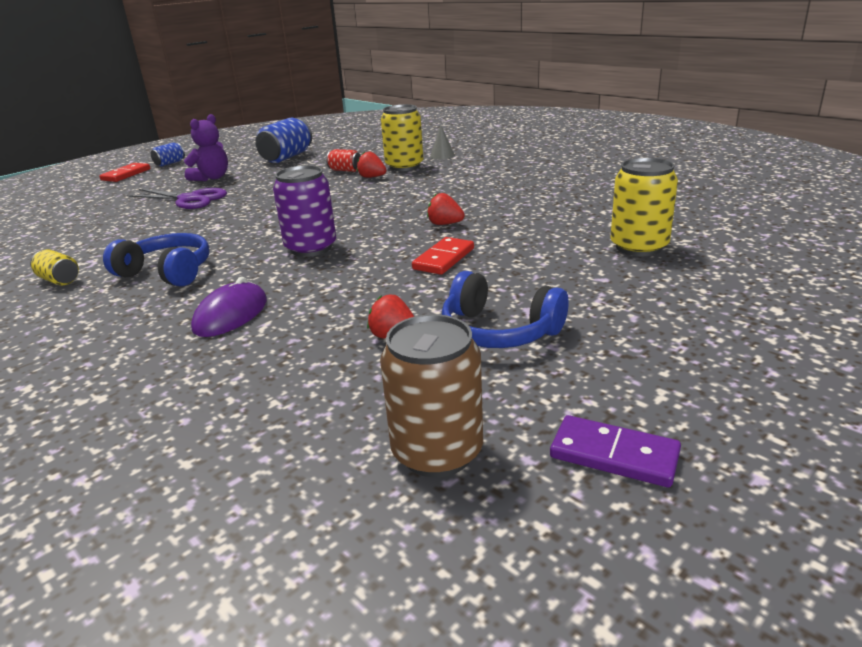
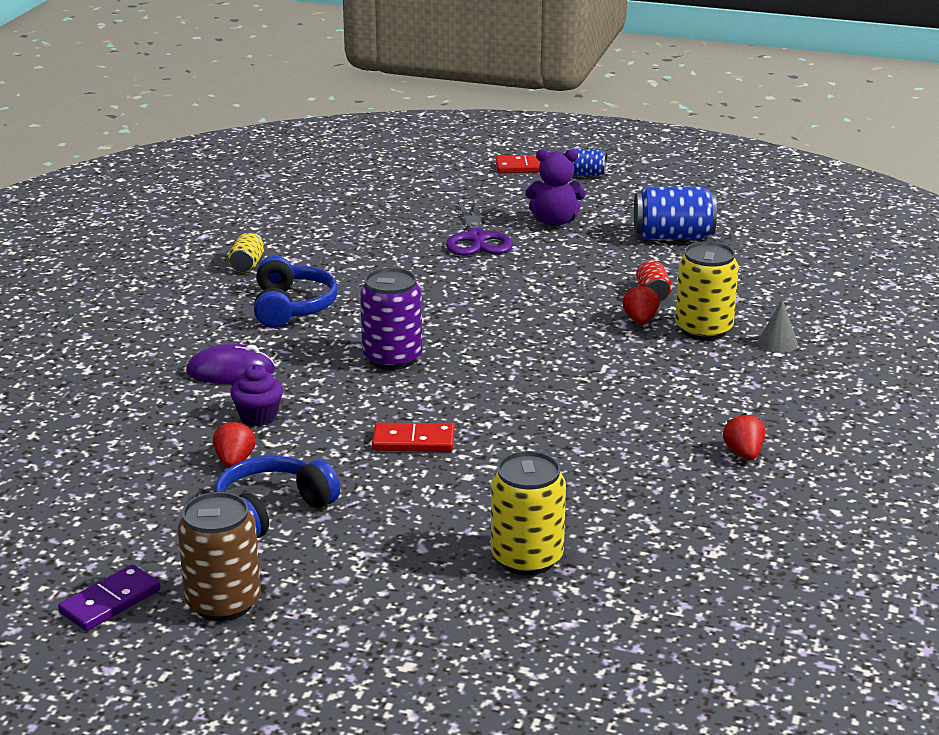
camera: 60 degrees right, 0 degrees up
(329, 313) = (258, 416): none -> purple cupcake
(437, 452) = (82, 526): brown can -> brown can (223, 602)
(445, 224) = (512, 416): red strawberry -> red strawberry (743, 453)
(499, 331) = (271, 511): blue headphones -> blue headphones turned 45 degrees clockwise
(614, 455) = (110, 601): purple domino -> purple domino turned 45 degrees clockwise

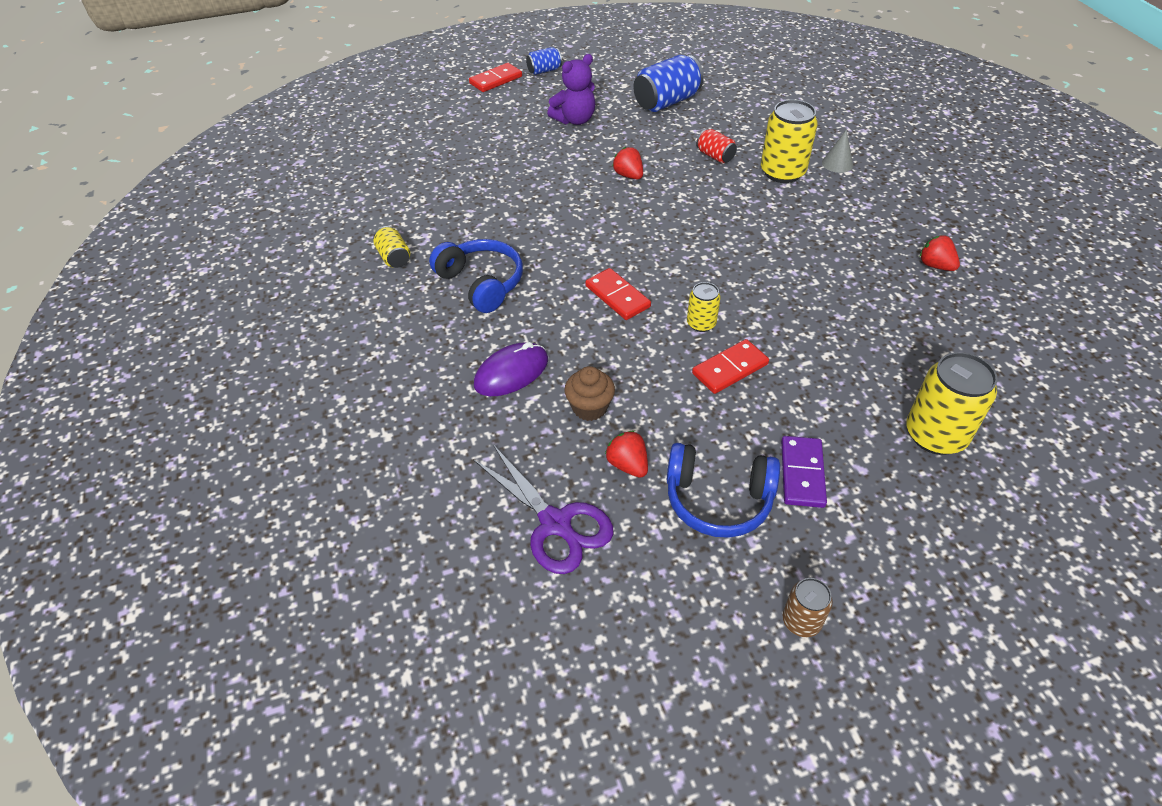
camera: 35 degrees left, 20 degrees up
(110, 601) = (717, 684): purple domino -> purple domino (802, 473)
(223, 602) = (801, 621): brown can -> brown can, size x0.54
(258, 416) = (589, 408): purple cupcake -> brown cupcake
(271, 511) = (718, 500): blue headphones -> blue headphones turned 90 degrees counterclockwise
(392, 358) = (617, 296): purple can -> red domino
(437, 403) = (701, 323): none -> yellow can
(477, 238) = (540, 157): purple scissors -> purple scissors (555, 523)
(640, 320) = (736, 182): red strawberry -> red strawberry (628, 175)

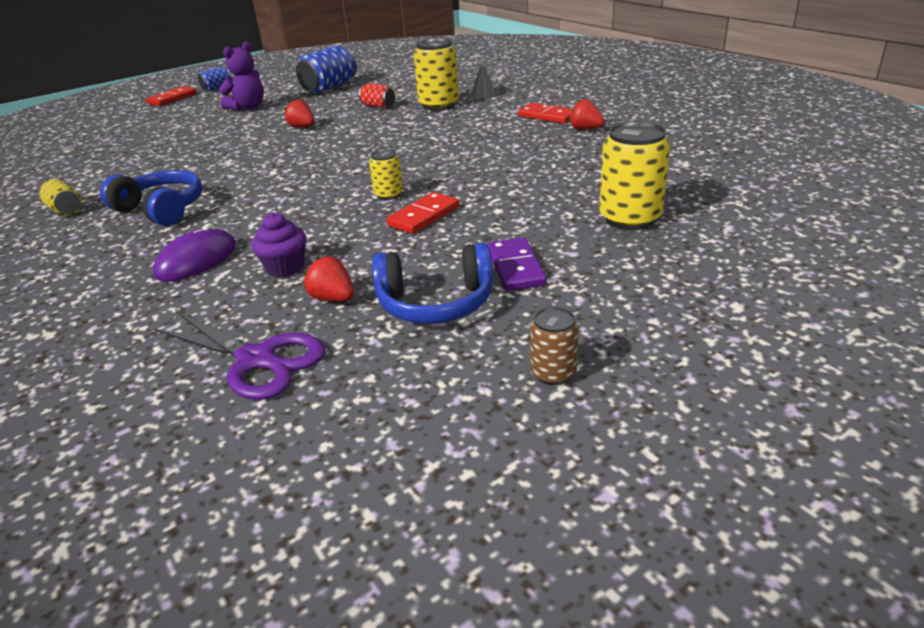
camera: 15 degrees left, 15 degrees down
(589, 408) = (285, 267): brown cupcake -> purple cupcake
(617, 296) = (303, 193): red domino -> red domino (547, 116)

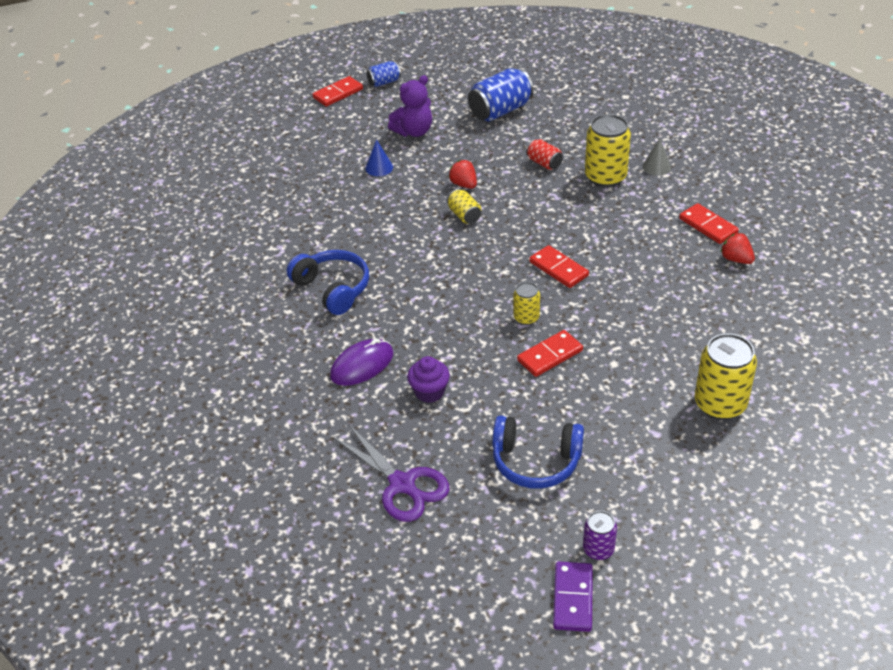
camera: 15 degrees right, 10 degrees up
(65, 210) = (253, 268): yellow can -> yellow can (464, 215)
(214, 130) = (379, 168): none -> blue cone
(333, 298) = (461, 437): red strawberry -> none
(413, 160) = (558, 269): none -> red domino
(515, 267) = (606, 438): purple domino -> purple domino (572, 598)
(553, 373) = (598, 549): brown can -> purple can

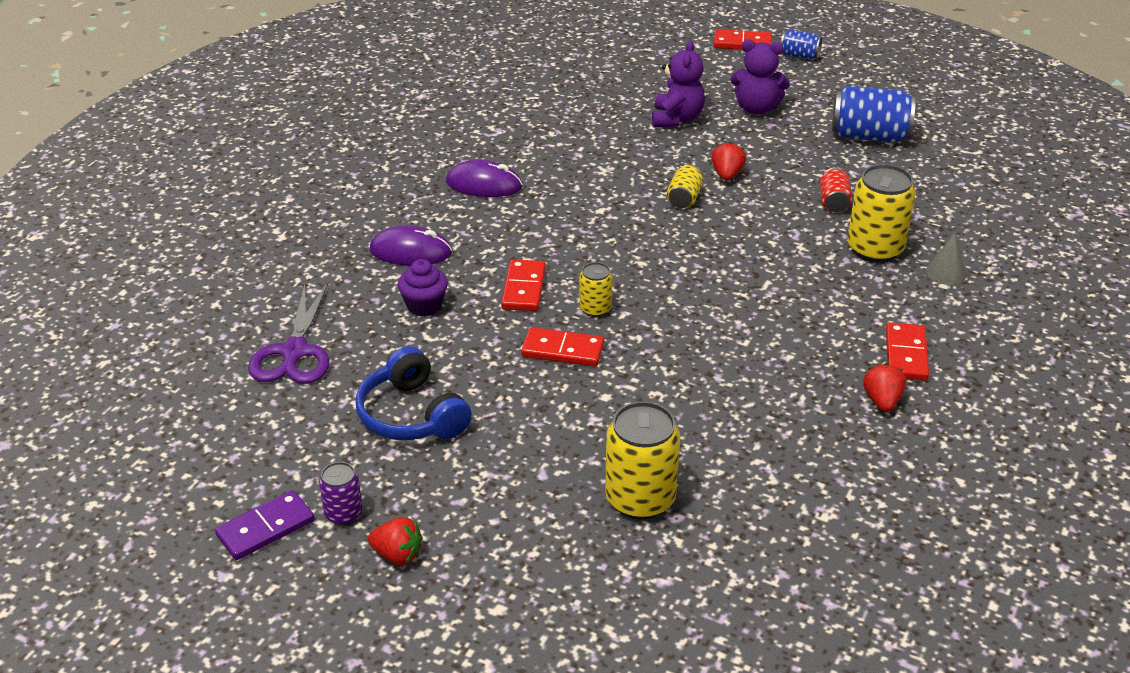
camera: 45 degrees right, 5 degrees down
(333, 289) = (484, 184): blue headphones -> purple mouse
(379, 168) = (676, 119): blue cone -> purple teddy bear
(558, 269) = (691, 292): red domino -> red domino (523, 288)
(664, 544) = (397, 555): none -> red strawberry

